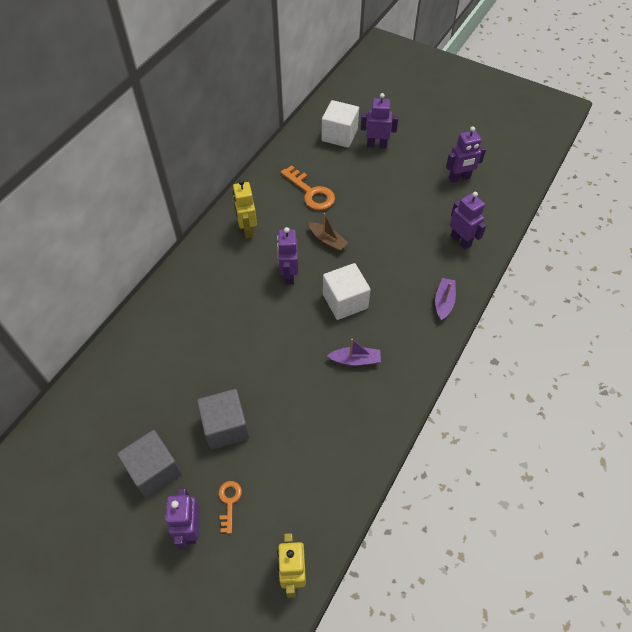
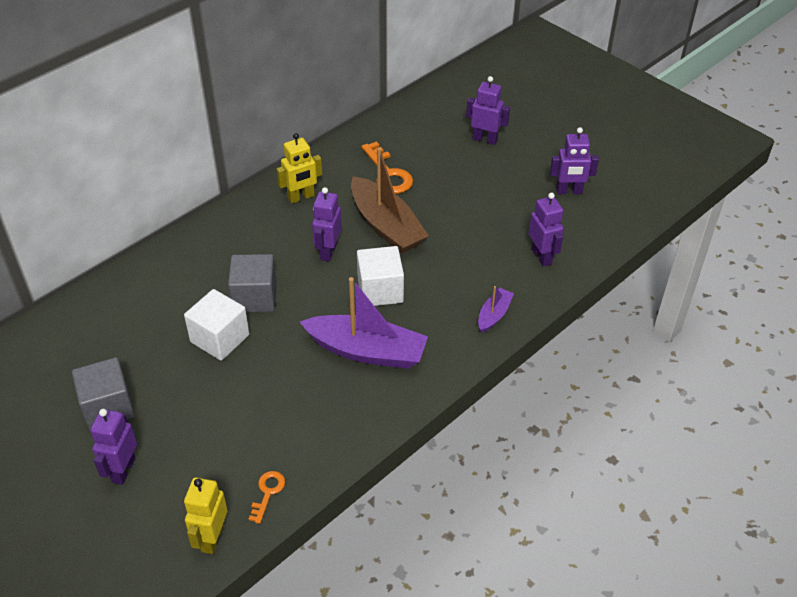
camera: 15 degrees right, 10 degrees down
(225, 427) = (198, 383): grey cube -> grey cube (255, 297)
(229, 502) = (173, 455): orange key -> orange key (267, 493)
(247, 229) = (301, 197): yellow robot -> yellow robot turned 120 degrees counterclockwise
(327, 240) = (386, 226): brown boat -> brown boat, size x2.05
(339, 135) = (445, 121): white cube -> white cube (220, 338)
(355, 360) = (367, 351): purple boat -> purple boat, size x2.05

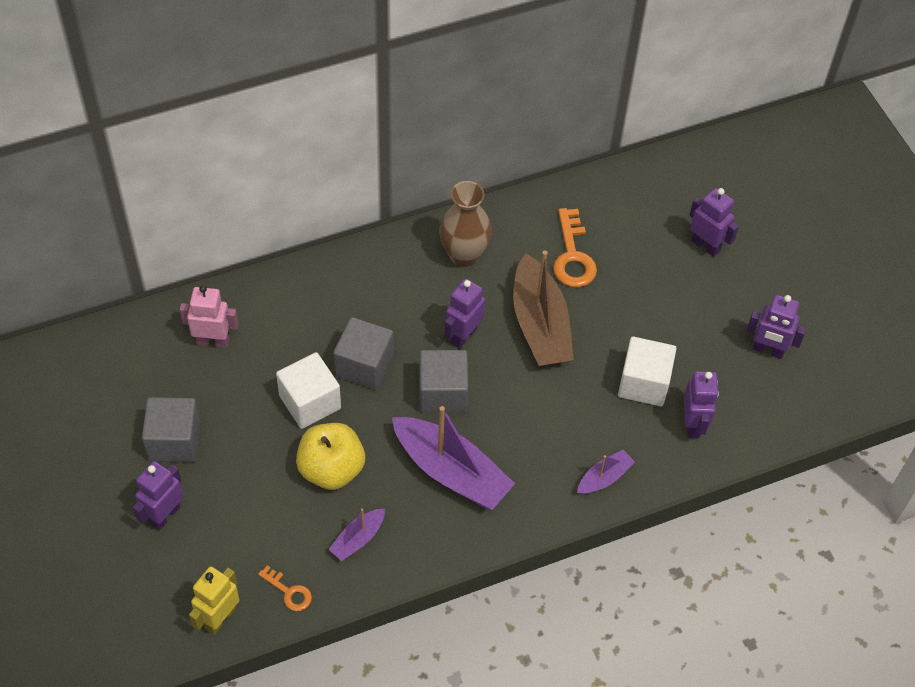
camera: 20 degrees right, 10 degrees up
(112, 319) = (213, 341): none -> pink robot
(262, 383) = (331, 469): none -> yellow apple
(267, 493) = (289, 592): orange key -> orange key turned 90 degrees clockwise
(301, 197) = (464, 255): yellow robot -> brown vase
(311, 429) = (358, 539): none -> purple boat
(331, 297) = (442, 393): none -> grey cube
(380, 290) = (497, 404): white cube -> white cube (644, 383)

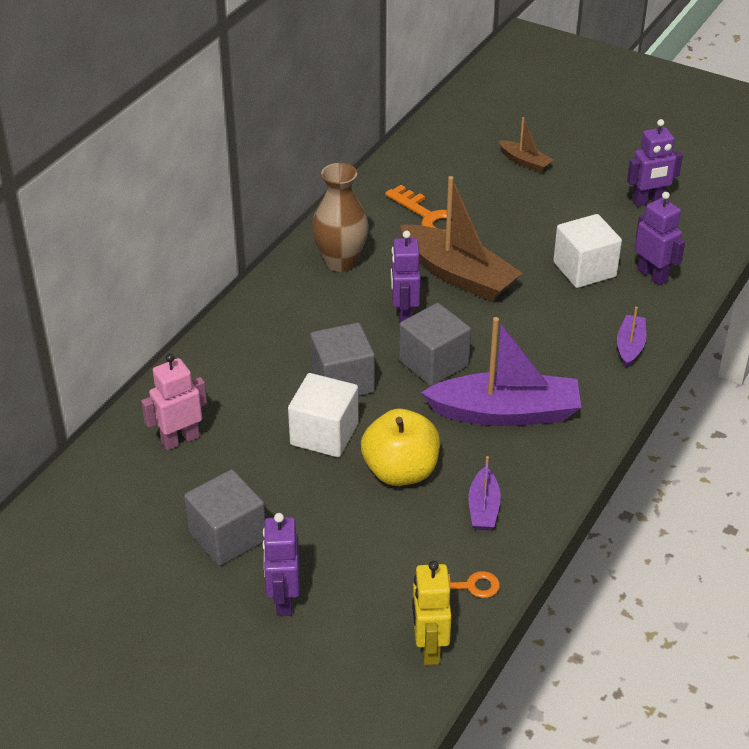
camera: 35 degrees left, 15 degrees down
(705, 246) = (525, 162): purple robot -> brown boat

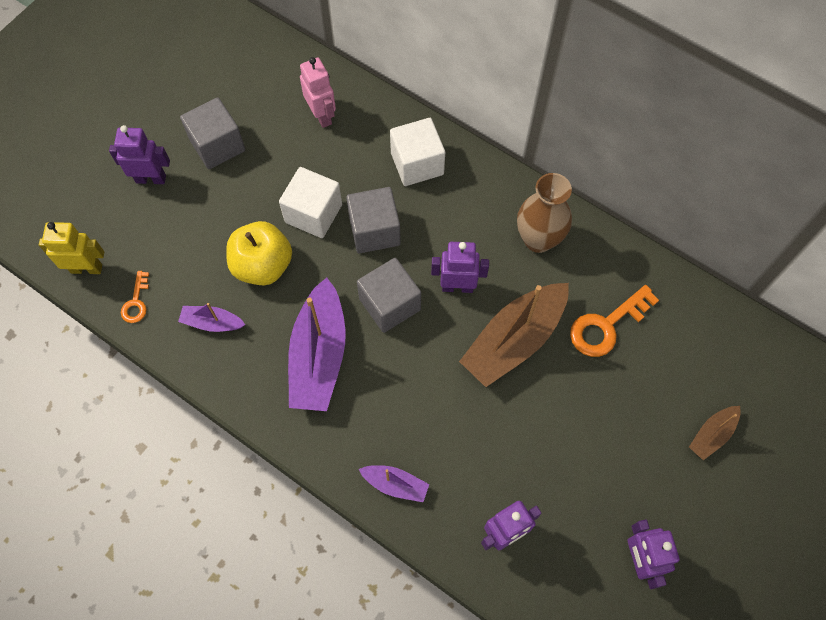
camera: 95 degrees right, 25 degrees up
(584, 269) = (517, 463): white cube -> white cube (417, 164)

